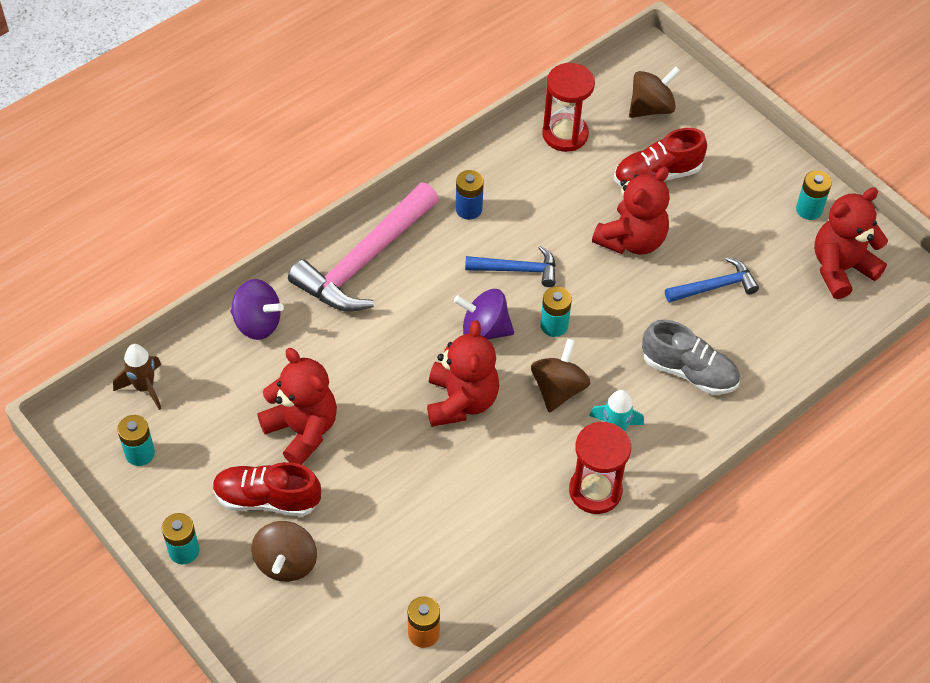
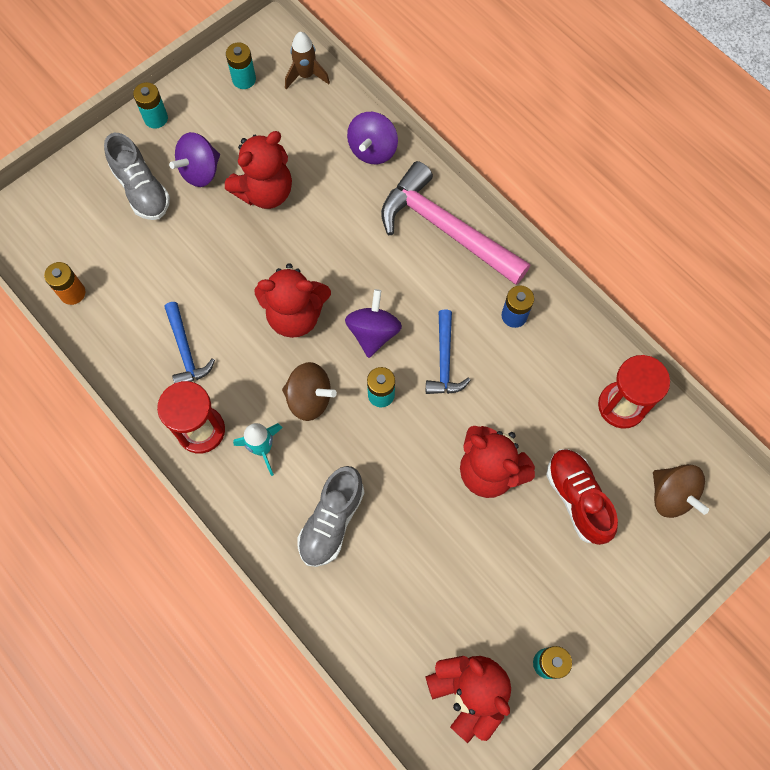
camera: 90 degrees right, 15 degrees up
(267, 499) = (200, 171): red shoe -> purple spinning top
(286, 562) = (142, 189): brown spinning top -> grey shoe
(715, 286) = (436, 553): blue hammer -> blue hammer (186, 351)

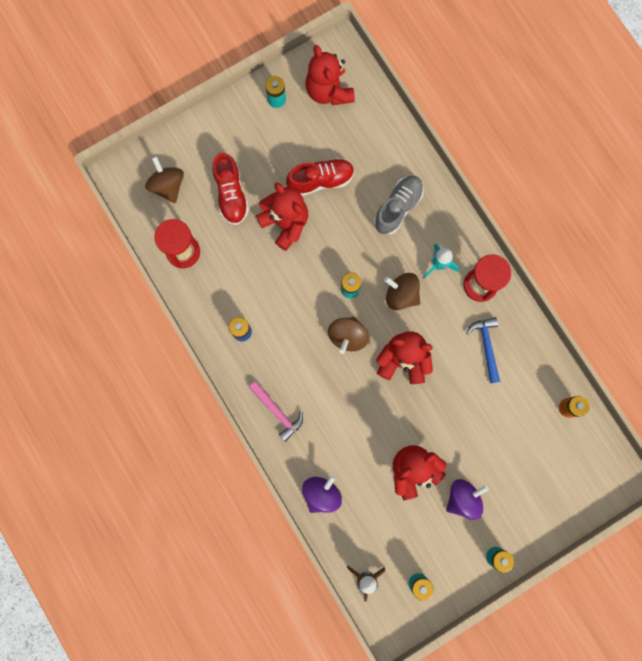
camera: 170 degrees left, 10 degrees up
(142, 189) = (511, 490): grey shoe -> none
(373, 333) = (347, 336): purple spinning top -> brown spinning top
(444, 361) = (300, 305): blue hammer -> none
(445, 228) = (277, 412): pink hammer -> pink hammer, size x0.52
(451, 543) = (321, 180): none -> red shoe

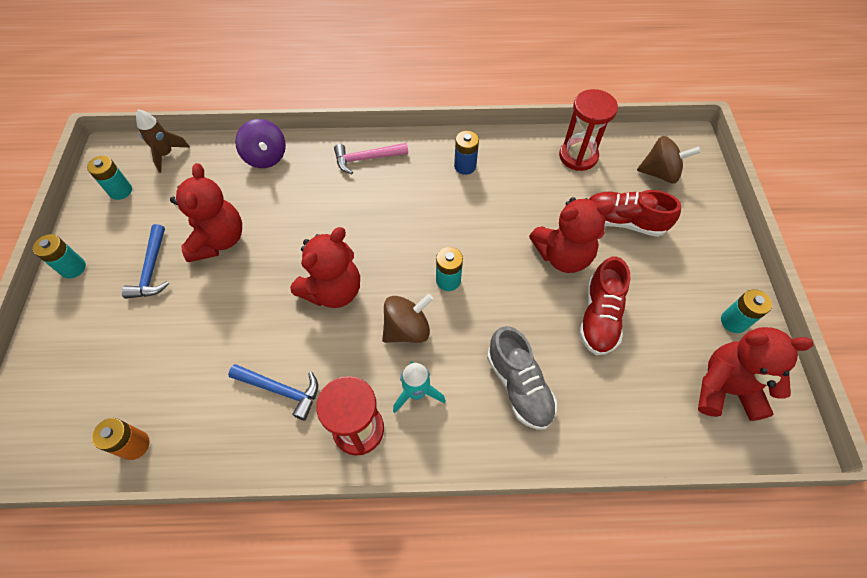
camera: 120 degrees right, 20 degrees down
(347, 336) = (397, 251): brown spinning top -> none
(463, 498) = (151, 270): purple spinning top -> blue hammer

